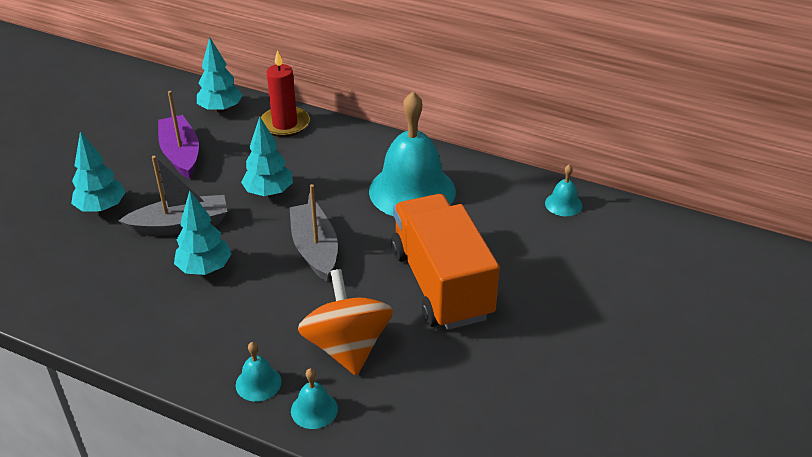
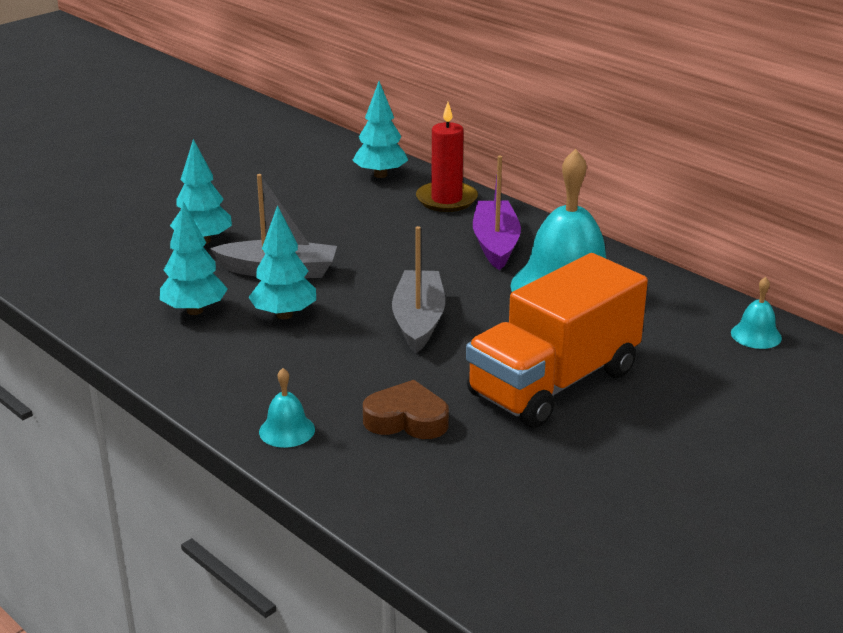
camera: 20 degrees right, 10 degrees down
(181, 154) = (314, 207): purple boat -> purple boat (495, 244)
(269, 193) = (393, 259): turquoise tree -> turquoise tree (194, 310)
(314, 409) = (336, 469): turquoise bell -> none
(347, 347) = (406, 419): orange spinning top -> brown heart
(441, 284) = (553, 383): orange truck -> orange truck turned 135 degrees counterclockwise

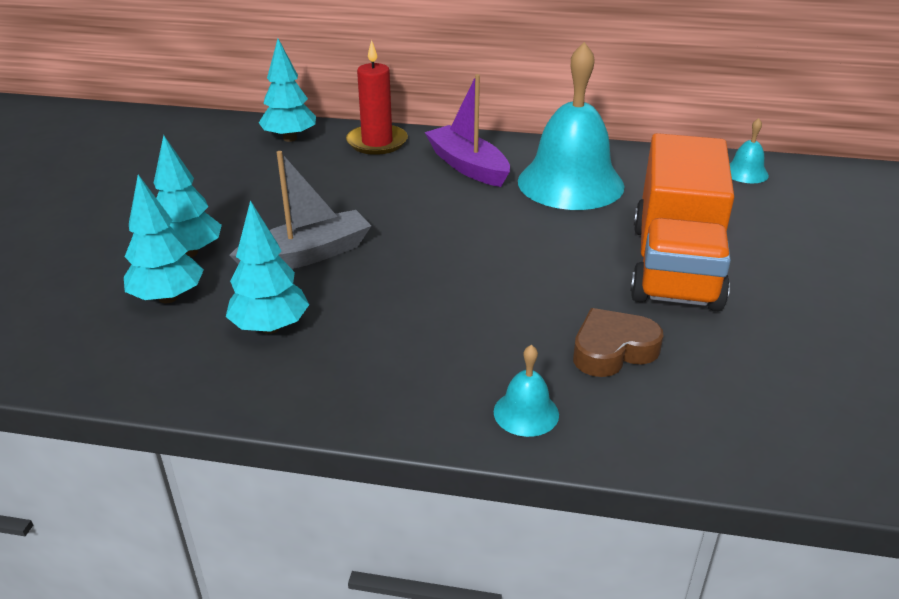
camera: 35 degrees left, 5 degrees up
(284, 315) = (369, 296): turquoise tree -> turquoise tree (168, 298)
(418, 321) = (496, 254): grey boat -> none

